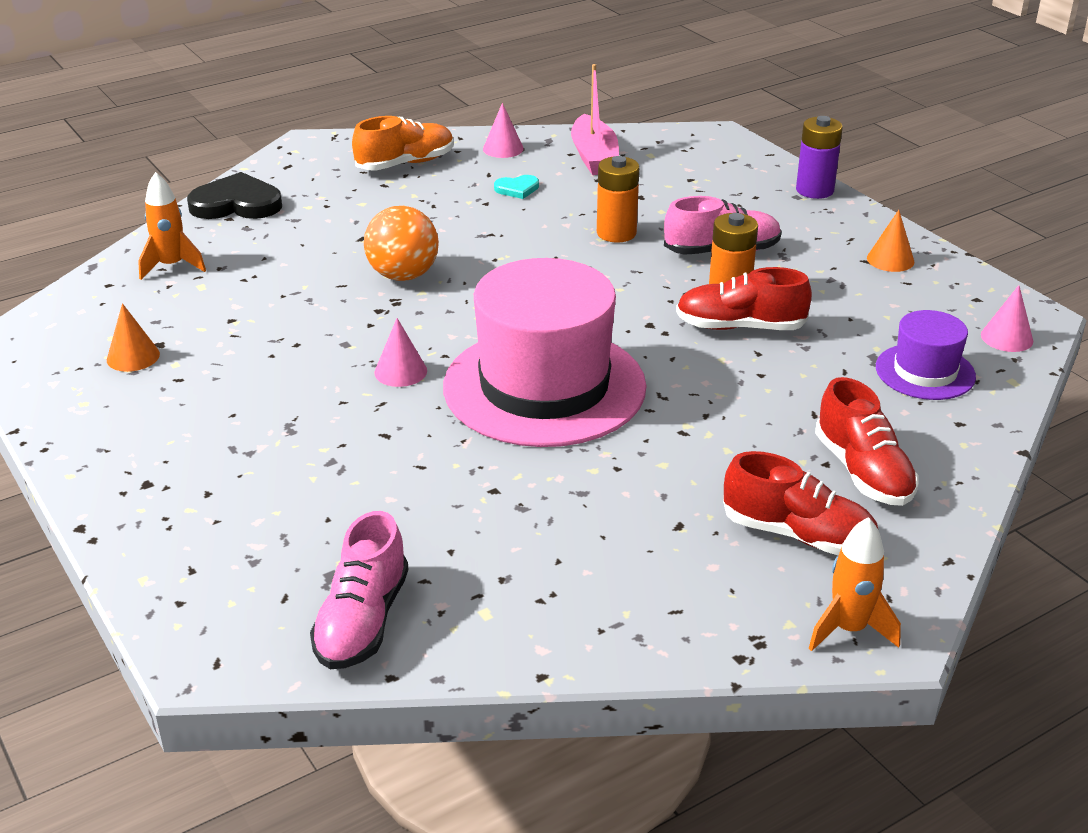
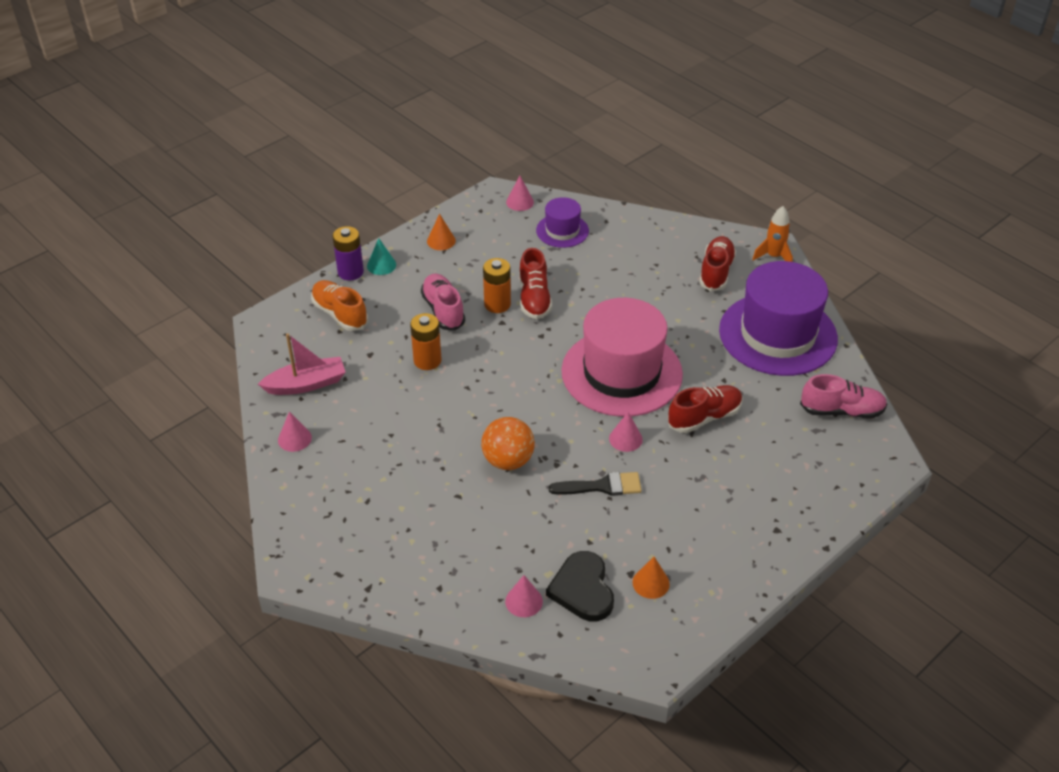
camera: 100 degrees left, 10 degrees up
(172, 266) = (524, 601): orange rocket -> pink cone
(236, 204) = (414, 590): black heart -> black heart (582, 589)
(320, 340) = (601, 486): none -> black brush
(405, 163) = (327, 494): orange shoe -> orange shoe (340, 314)
(517, 189) = (366, 420): turquoise heart -> none
(597, 582) = (778, 334): none -> purple hat
(830, 212) = (381, 265): none -> turquoise cone
(863, 472) = (659, 252): red shoe -> red shoe (704, 417)

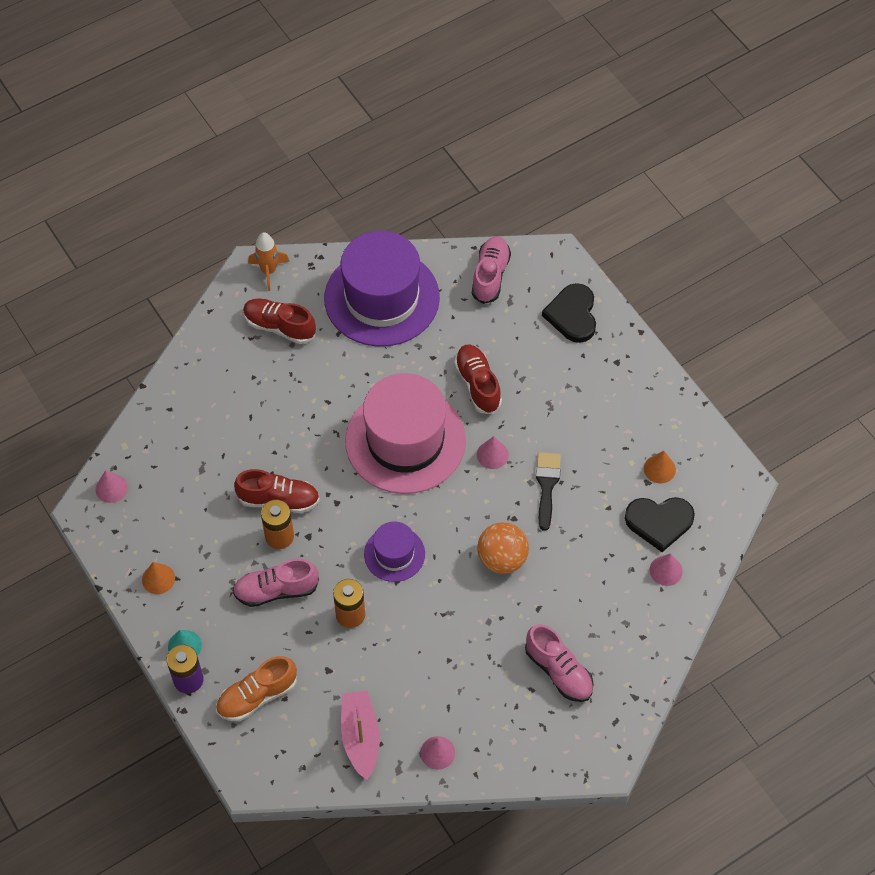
camera: 80 degrees left, 15 degrees up
(390, 520) = (559, 671): none -> pink shoe
(562, 230) = (174, 454): purple hat -> purple hat (394, 554)
(822, 484) = (572, 315): none -> black heart

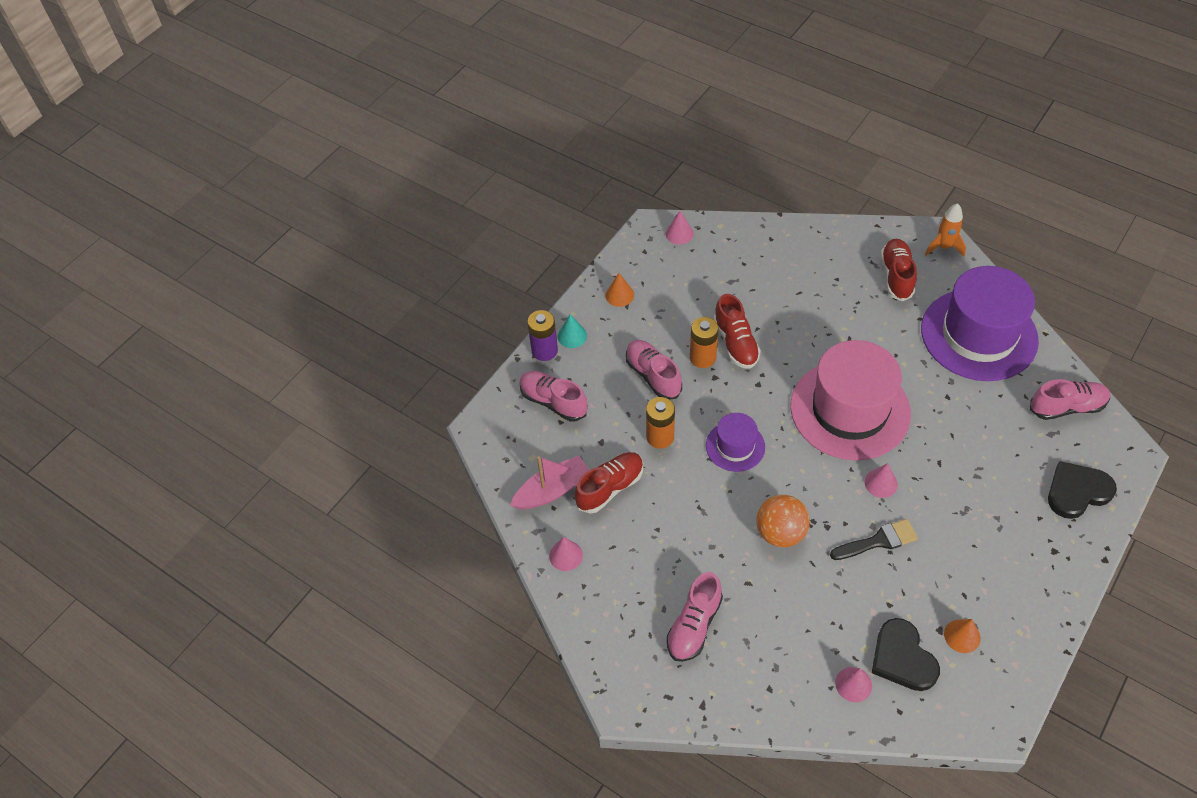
camera: 70 degrees right, 5 degrees down
(257, 696) = (553, 402): orange shoe -> pink shoe
(477, 384) = (945, 442): red shoe -> red shoe (610, 488)

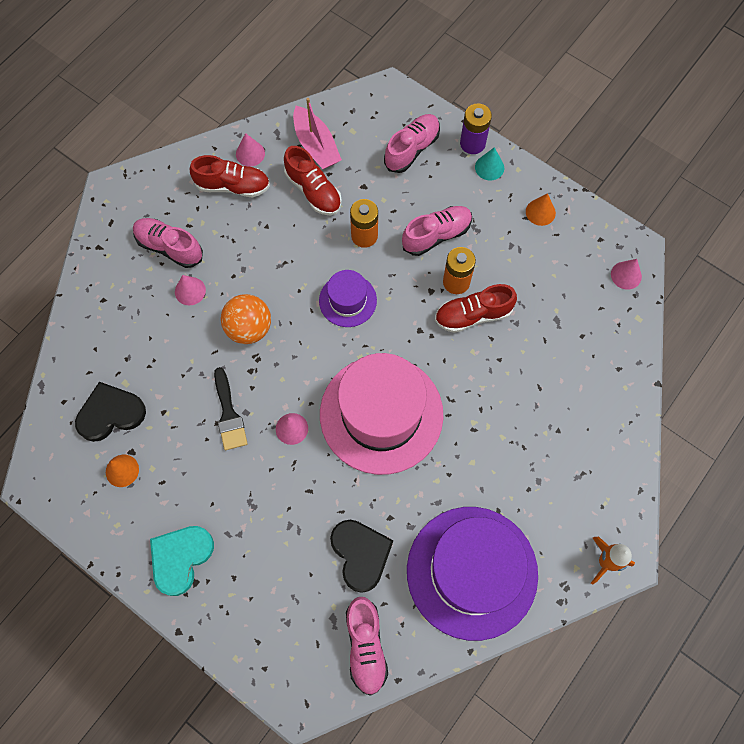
camera: 90 degrees right, 15 degrees up
(853, 684) = (94, 368): pink cone -> pink cone (190, 291)
(896, 276) = (561, 497): red shoe -> red shoe (233, 186)
(1035, 567) = (180, 558): none -> turquoise heart
(1077, 491) = (259, 626): black heart -> black heart (360, 554)

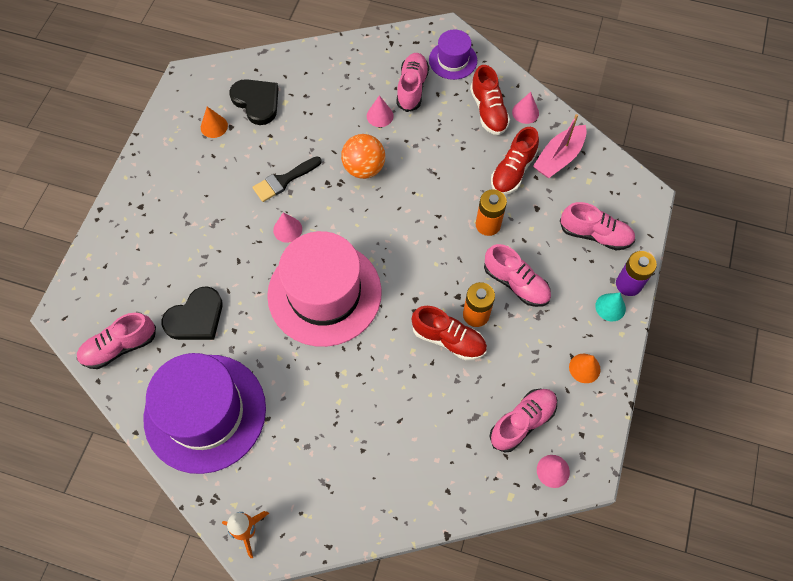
camera: 70 degrees right, 5 degrees down
(180, 558) = (156, 190): turquoise heart -> none
(347, 300) = (420, 232): purple hat -> purple hat (453, 60)
(473, 315) = (449, 339): red shoe -> red shoe turned 150 degrees clockwise
(574, 282) = (522, 422): none -> pink shoe

